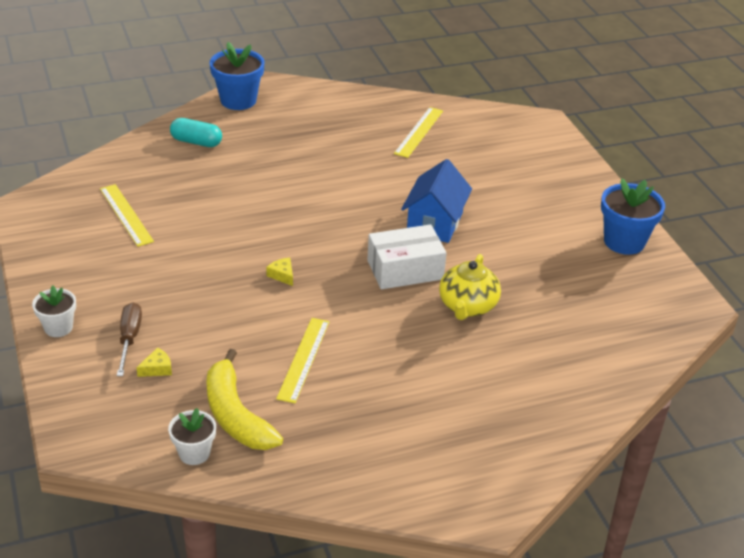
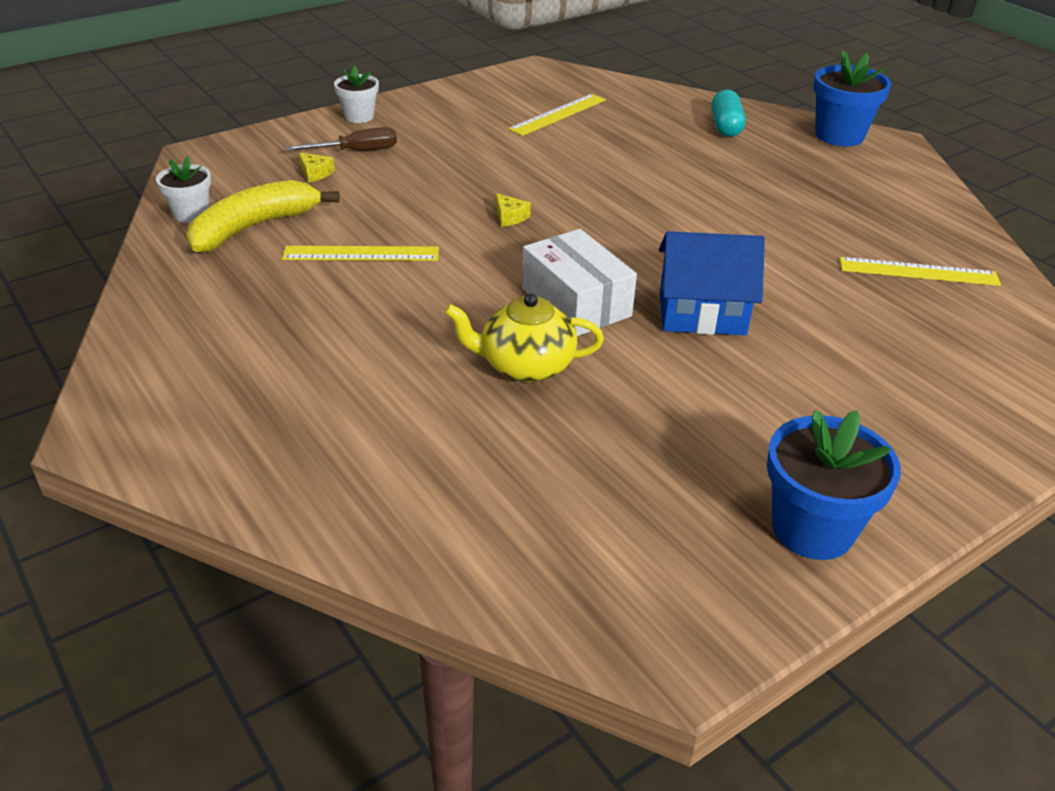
camera: 75 degrees right, 0 degrees up
(282, 275) = (509, 217): yellow cheese -> yellow cheese turned 105 degrees clockwise

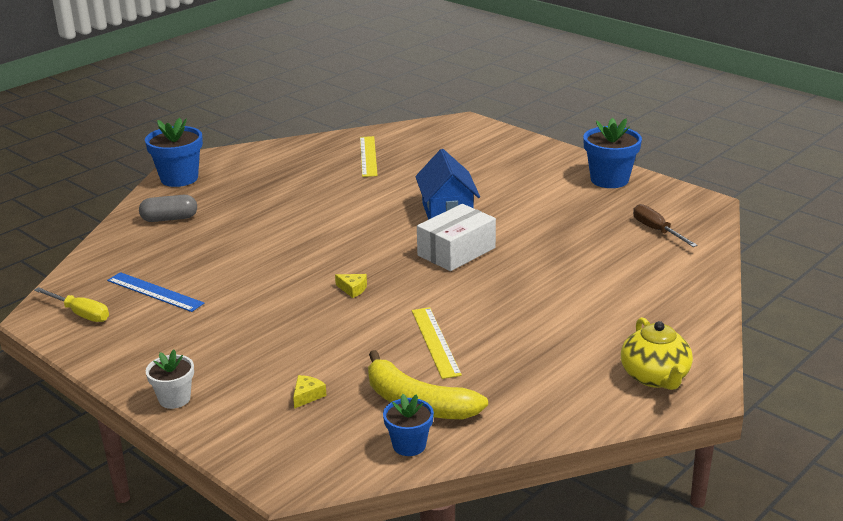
camera: 100 degrees left, 10 degrees down
(191, 214) = (409, 445): white flower pot -> blue flower pot
(356, 151) = (256, 383): brown screwdriver -> brown screwdriver (656, 230)
(509, 217) = (353, 289): yellow cheese -> yellow cheese turned 75 degrees clockwise
(525, 366) = (534, 259): yellow teapot -> yellow teapot (655, 377)
(532, 83) = (80, 313): none -> yellow screwdriver
(558, 114) = (155, 292): yellow ruler -> blue ruler
(725, 126) = (169, 219): turquoise capsule -> grey capsule

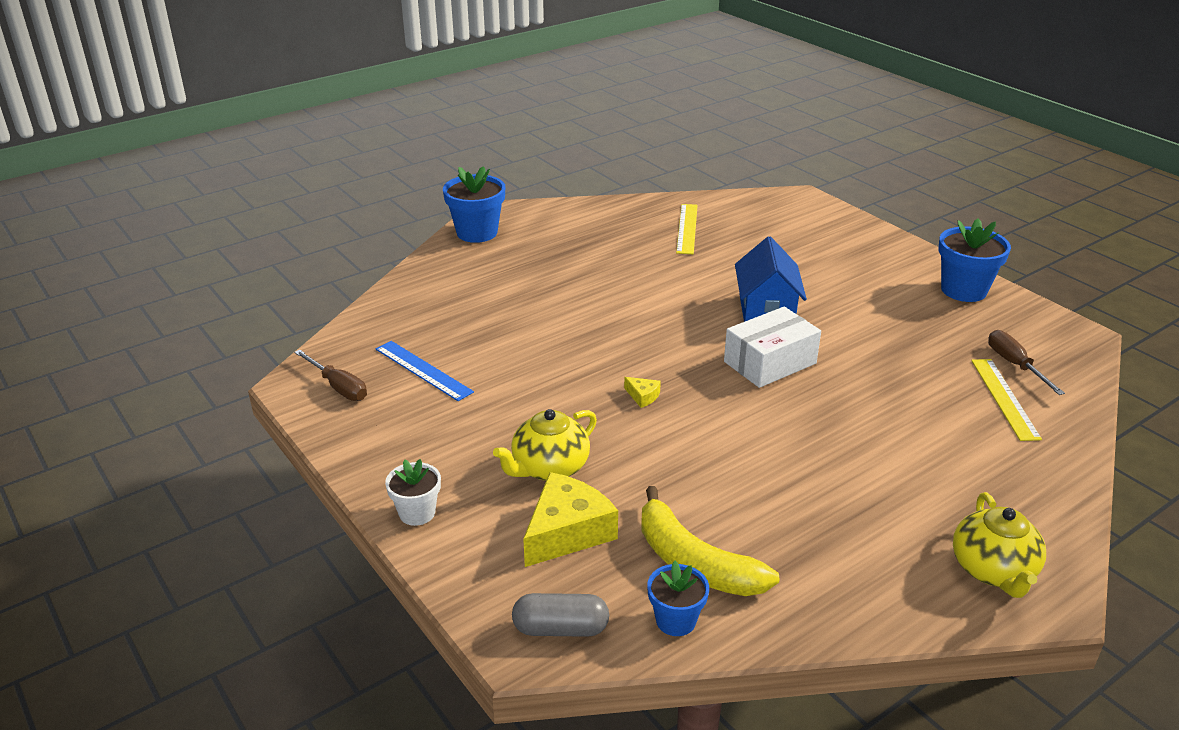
camera: 10 degrees right, 5 degrees up
(80, 313) = (338, 387): yellow screwdriver -> brown screwdriver
(169, 219) = (457, 281): grey capsule -> grey capsule (560, 629)
(282, 351) = (549, 468): none -> yellow teapot
(307, 396) = (567, 532): yellow cheese -> yellow cheese, size x2.29
(435, 342) = (728, 480): yellow ruler -> yellow ruler (1004, 398)

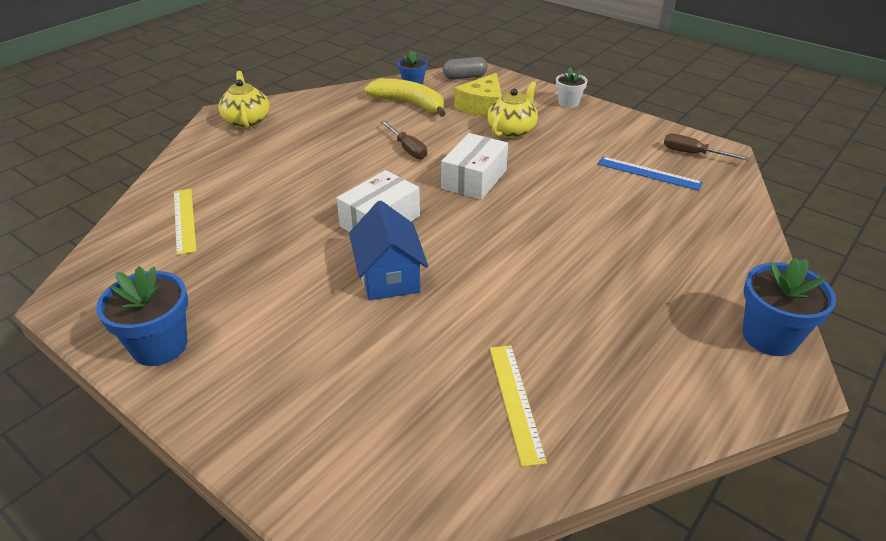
camera: 165 degrees right, 5 degrees up
(643, 396) = (474, 179): yellow cheese -> white box
(1015, 365) = (156, 253): brown screwdriver -> brown screwdriver (407, 149)

